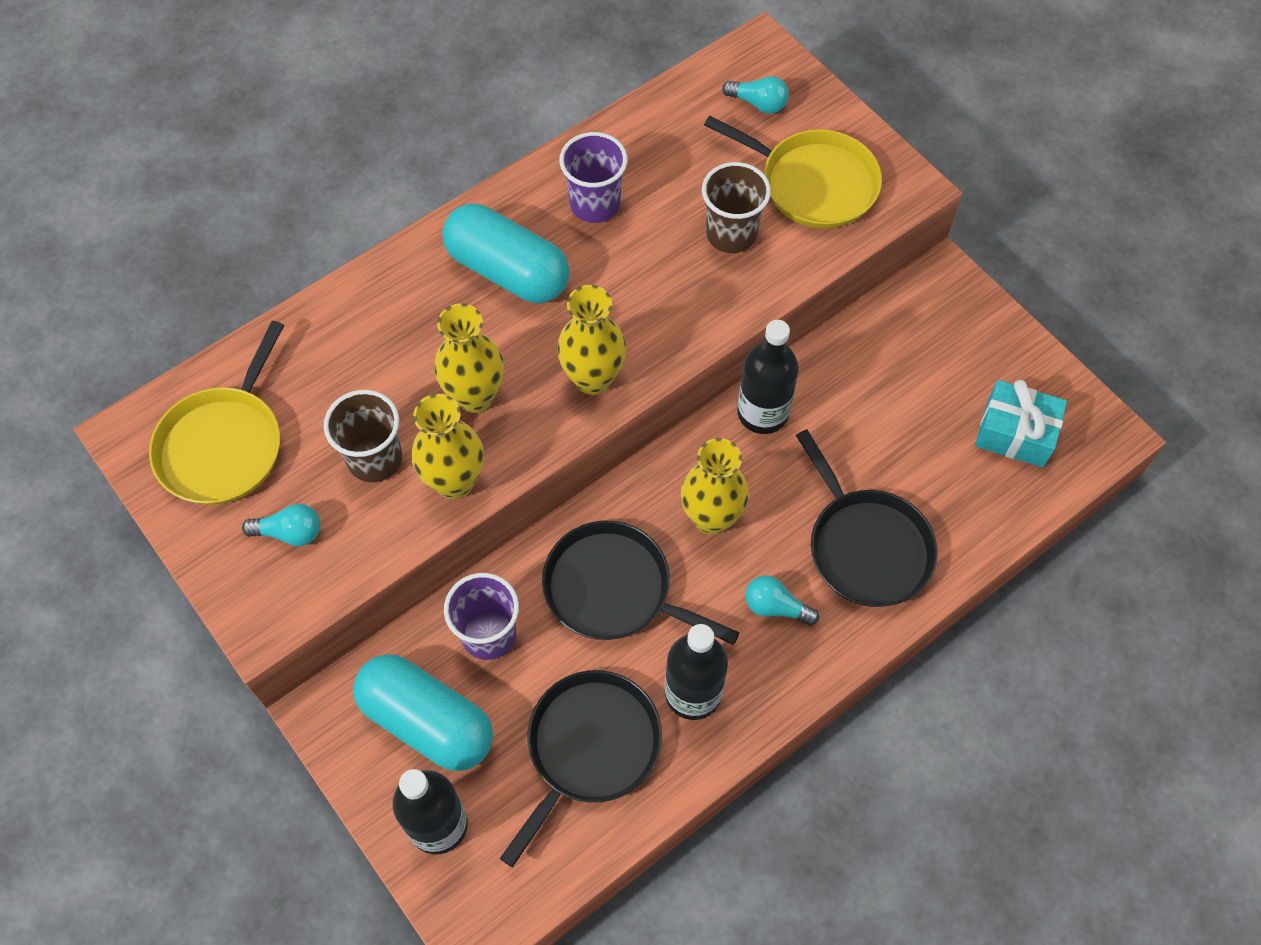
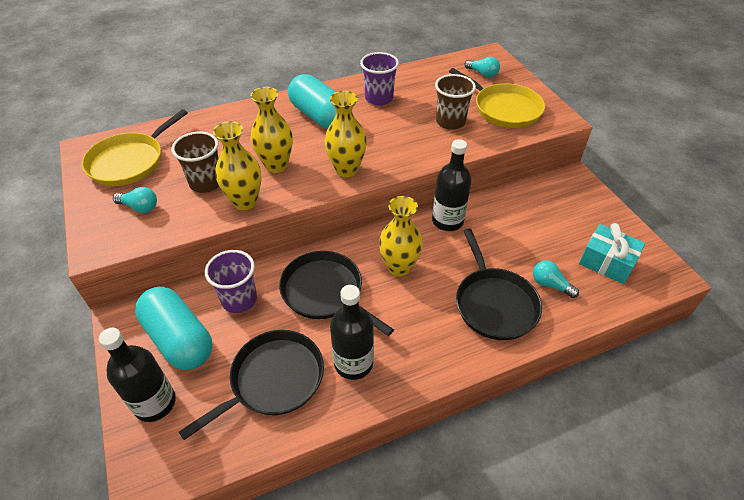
camera: 15 degrees right, 15 degrees down
(775, 607) = (424, 325): turquoise light bulb -> turquoise light bulb (550, 285)

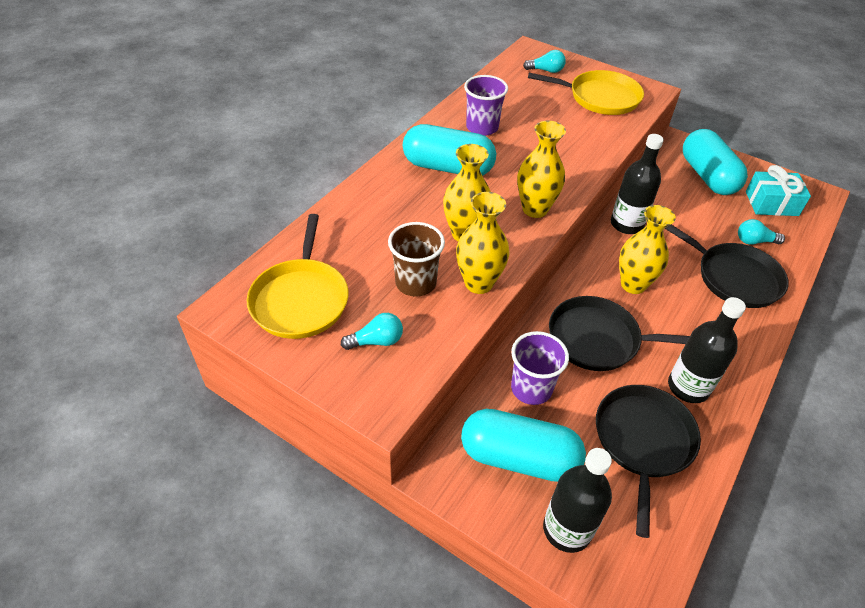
camera: 35 degrees left, 0 degrees up
(450, 122) = (570, 126): brown cup -> none
(568, 214) = (707, 176): none -> turquoise capsule

